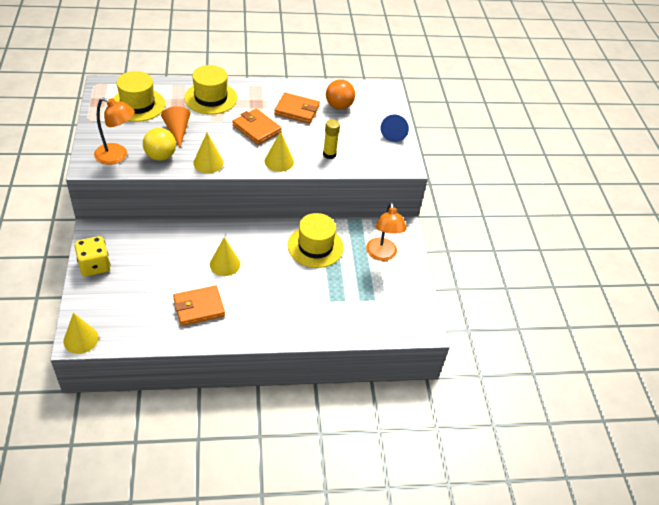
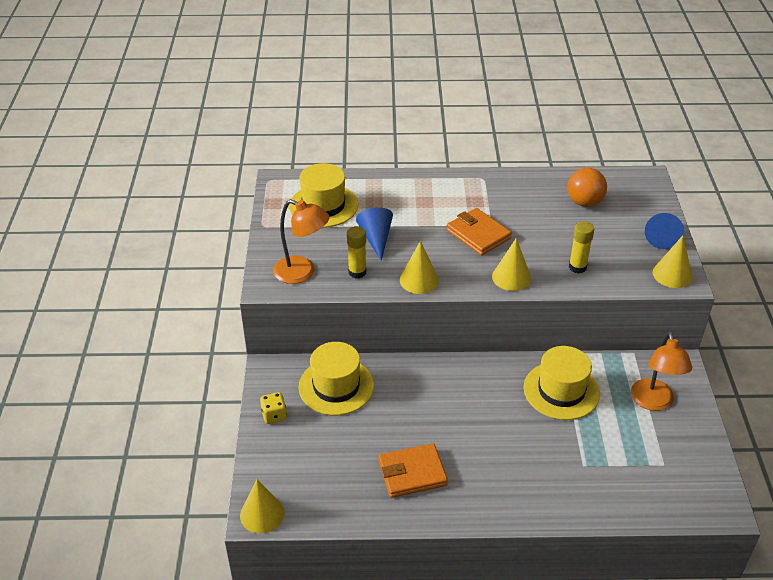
camera: 10 degrees right, 5 degrees down
(94, 265) = (274, 415): yellow dice -> yellow dice, size x0.61
(160, 156) = (357, 272): yellow ball -> yellow glue stick
(177, 130) = (376, 238): orange cone -> blue cone
(211, 98) = (415, 195): yellow hat -> yellow hat (336, 386)
(225, 264) = (442, 414): yellow cone -> yellow cone (672, 274)
(297, 110) = (529, 209): orange wallet -> none

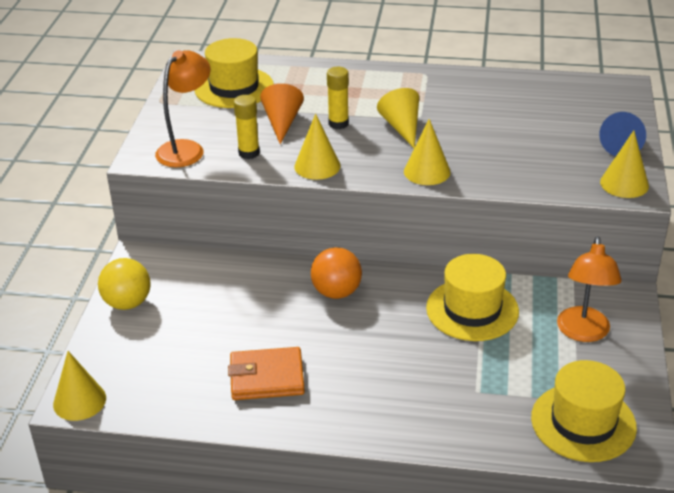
camera: 10 degrees right, 5 degrees down
(274, 415) = (127, 303): yellow dice -> yellow ball
(302, 273) = (186, 149): orange lamp -> orange lamp turned 90 degrees counterclockwise
(336, 386) = (207, 281): yellow hat -> yellow hat (583, 422)
(376, 238) = (282, 122): blue cone -> orange cone
(478, 234) = (402, 127): orange wallet -> yellow cone
(577, 267) = (509, 168): yellow glue stick -> yellow glue stick (338, 123)
(584, 202) = (538, 105): orange ball -> orange ball (336, 292)

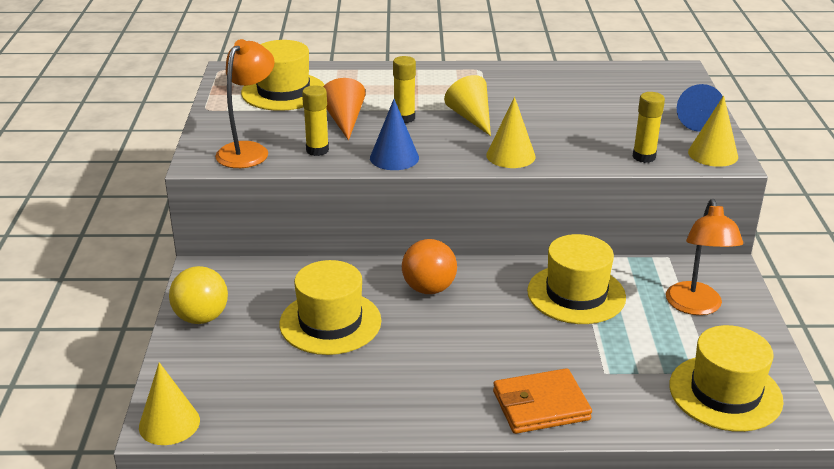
camera: 10 degrees left, 5 degrees down
(239, 318) = (330, 322): none -> yellow hat
(267, 377) = (376, 379): orange wallet -> orange wallet (541, 406)
(317, 166) = (394, 158): yellow cone -> blue cone
(555, 182) = (644, 157): none -> yellow glue stick

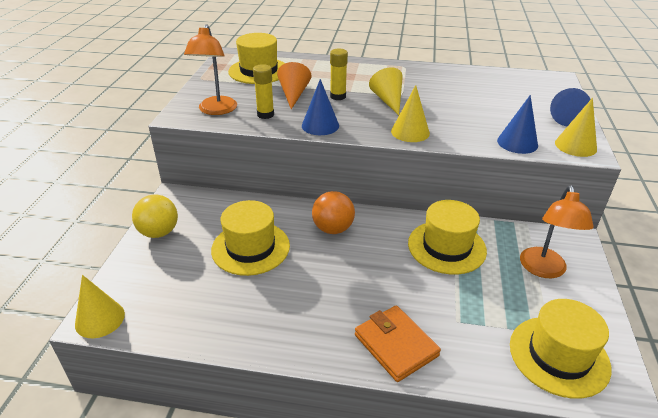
camera: 10 degrees right, 5 degrees up
(248, 150) = (216, 110): orange lamp -> orange lamp turned 150 degrees clockwise
(541, 406) = (395, 345): orange wallet -> orange wallet turned 60 degrees clockwise
(644, 157) = (517, 143): yellow glue stick -> blue cone

